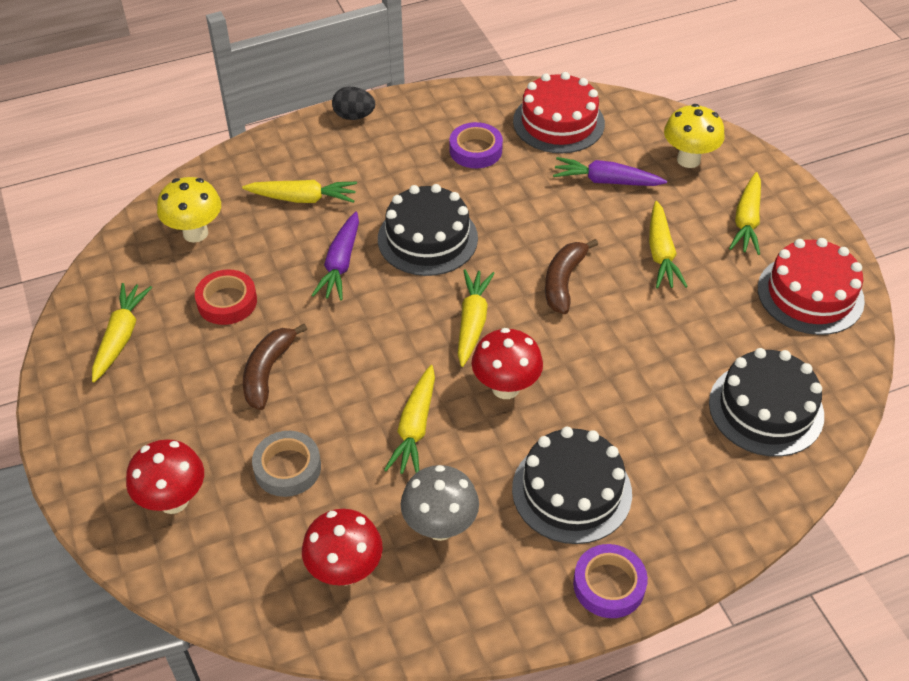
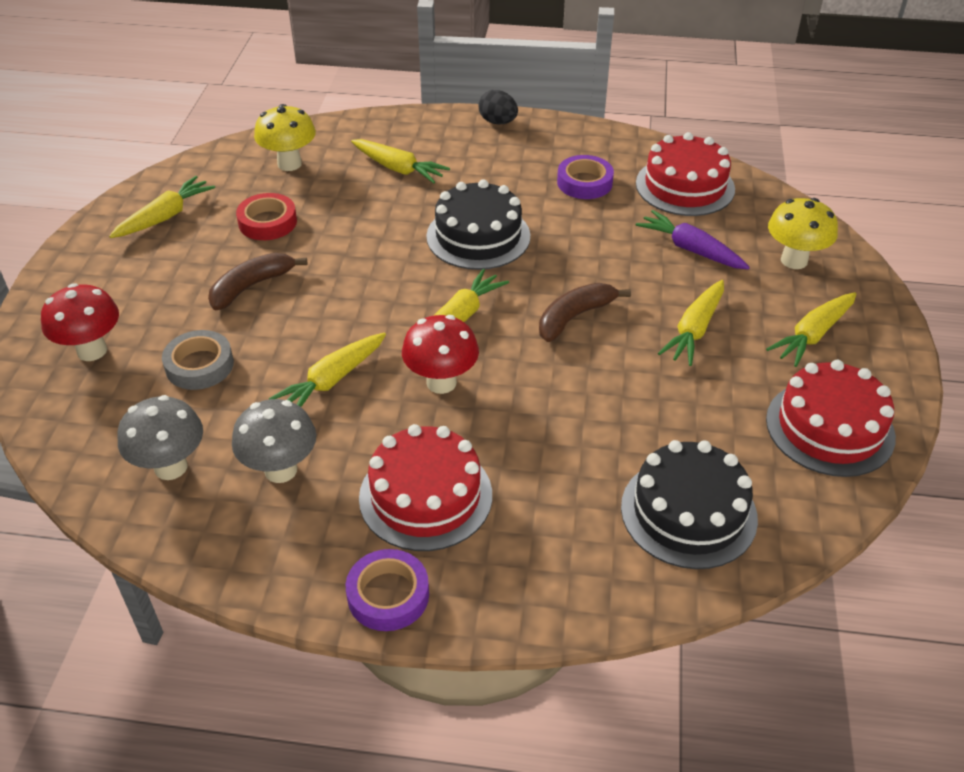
camera: 30 degrees right, 5 degrees down
(341, 263) = (385, 228): purple carrot -> none
(345, 571) = (171, 467): red mushroom -> grey mushroom
(571, 491) = (425, 496): black cake -> red cake

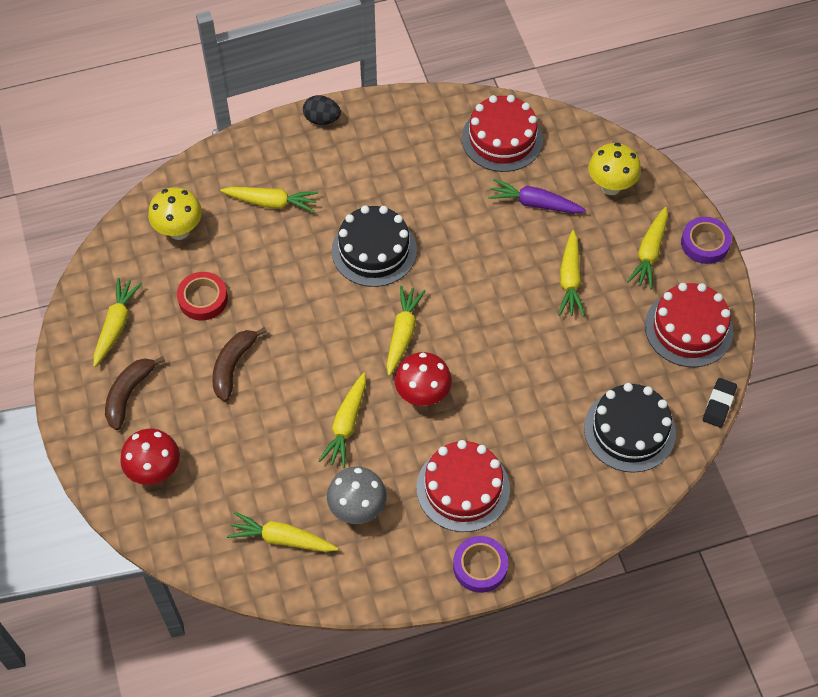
camera: 25 degrees left, 15 degrees up
(171, 467) = (282, 539): grey mushroom -> yellow carrot
(199, 365) = (244, 451): grey tape -> none
(574, 317) = (483, 301): brown banana -> brown banana (129, 394)
(584, 182) = (425, 163): purple tape -> purple tape (705, 243)
(834, 527) = (719, 404): none -> black eraser

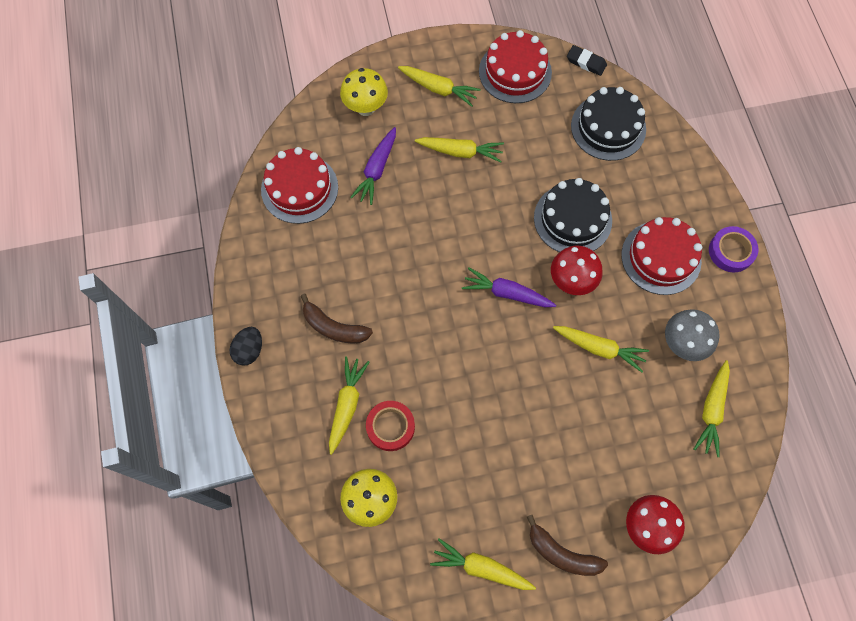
camera: 85 degrees left, 10 degrees up
(203, 299) = (456, 477): red tape -> red tape (390, 427)
(233, 366) = (534, 449): brown banana -> brown banana (334, 327)
(374, 250) = (414, 311): black cake -> black cake (572, 219)
(402, 334) = (507, 293): yellow carrot -> purple carrot
(705, 243) = (433, 47): purple tape -> none

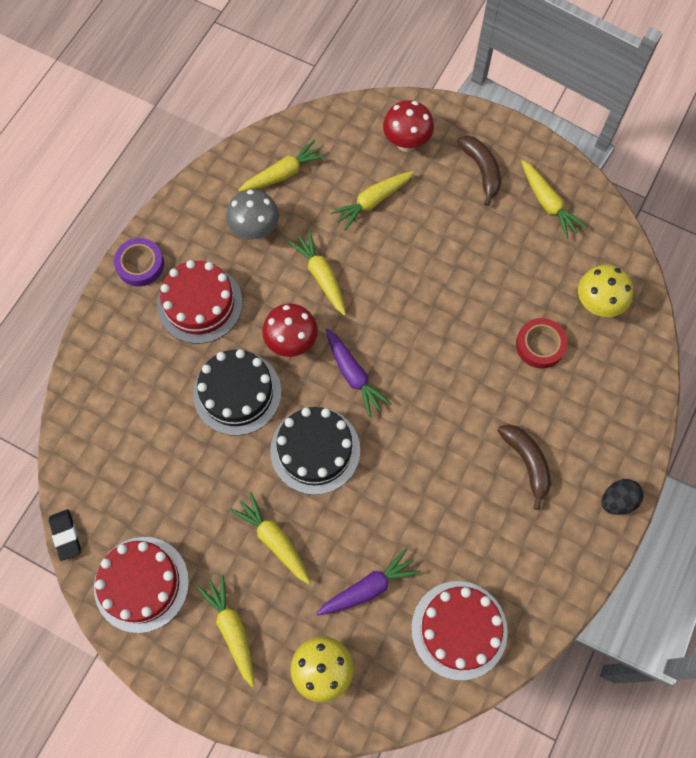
camera: 140 degrees left, 0 degrees up
(346, 405) = (564, 388): yellow carrot -> yellow carrot (373, 201)
(608, 127) = (118, 451): black cake -> black cake (315, 450)

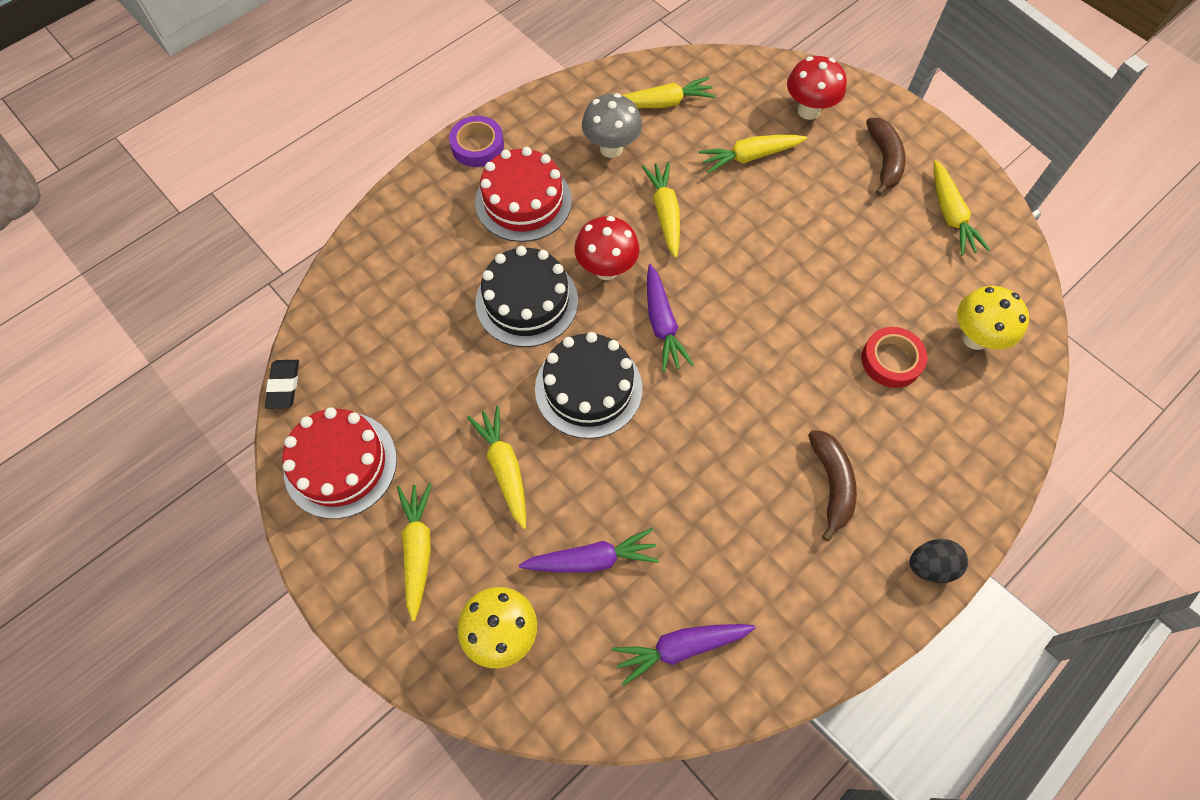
camera: 20 degrees right, 5 degrees down
(459, 630) = (681, 647): red cake -> purple carrot

